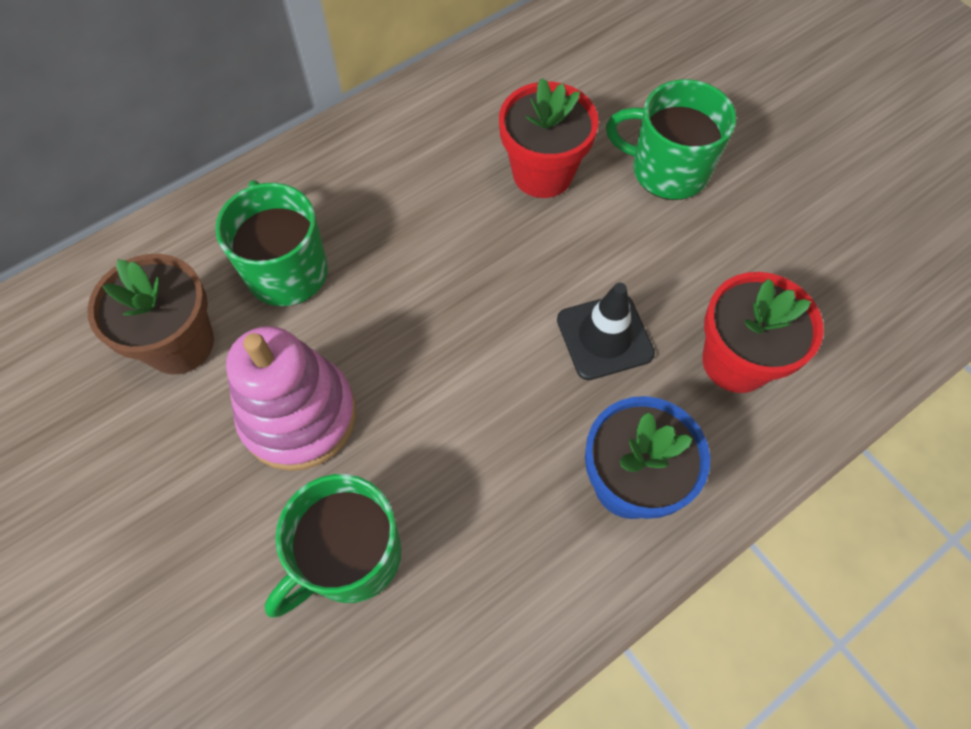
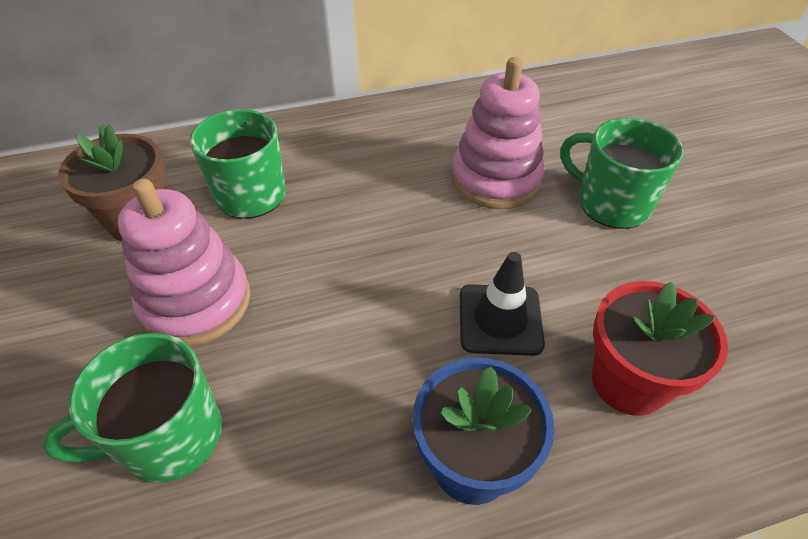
camera: 20 degrees right, 15 degrees down
(542, 173) = (495, 179): red flower pot -> pink stacking toy

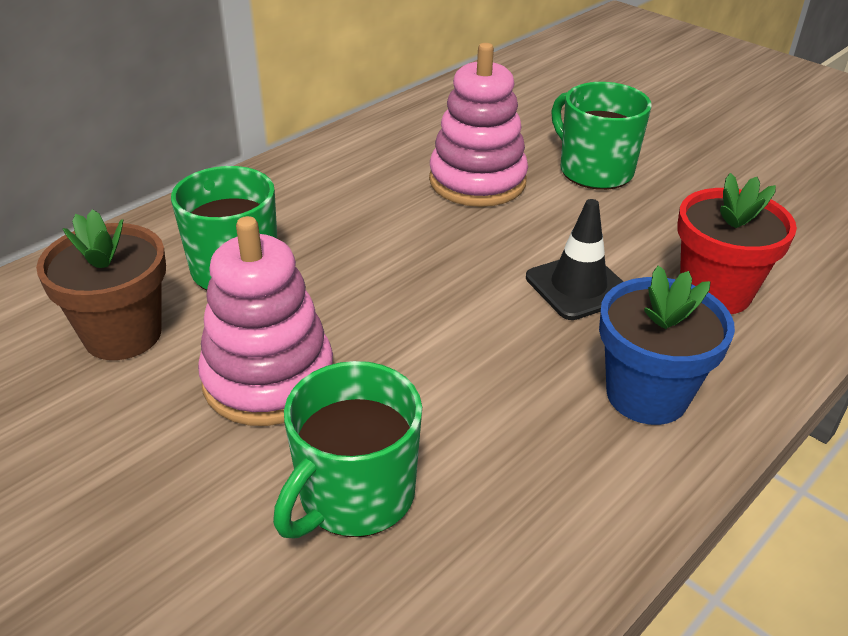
camera: 30 degrees left, 10 degrees down
(611, 203) = (594, 170): green mug -> green mug turned 45 degrees clockwise

